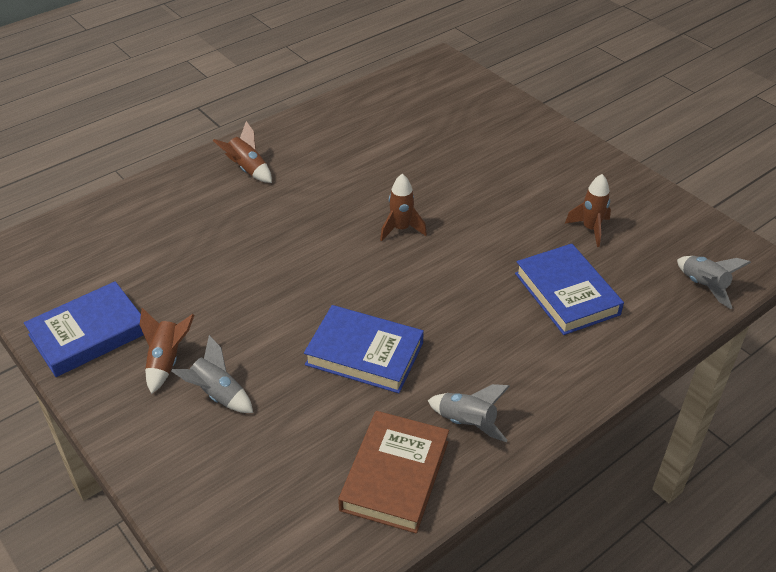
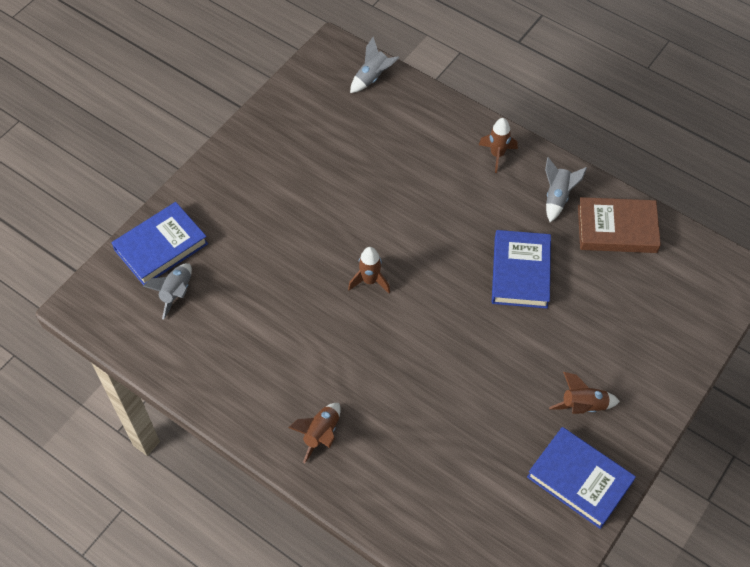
camera: 105 degrees left, 15 degrees up
(217, 395) = (599, 357): grey rocket -> grey rocket (176, 293)
(567, 294) = (409, 157): blue book -> blue book (161, 246)
(590, 229) = (328, 149): brown rocket -> brown rocket (497, 155)

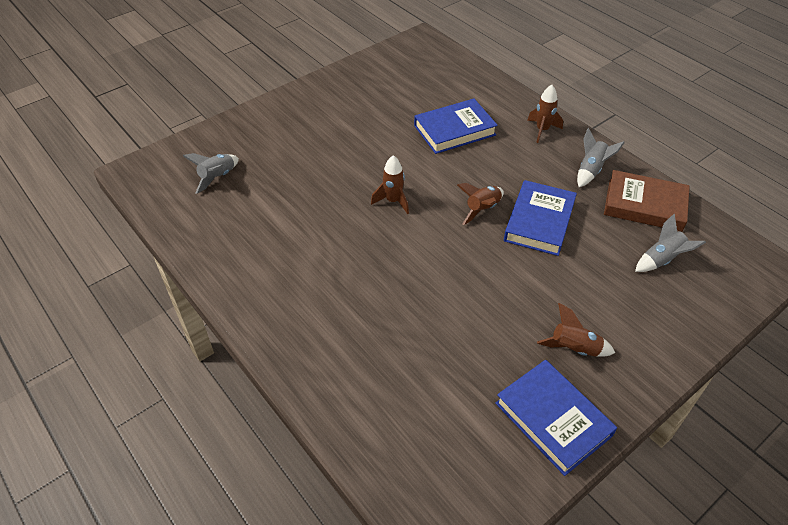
camera: 15 degrees right, 10 degrees down
(161, 246) = (221, 142): blue book -> blue book (454, 130)
(321, 434) = (298, 315): brown rocket -> brown rocket (482, 209)
(372, 78) = (448, 61): grey rocket -> grey rocket (661, 260)

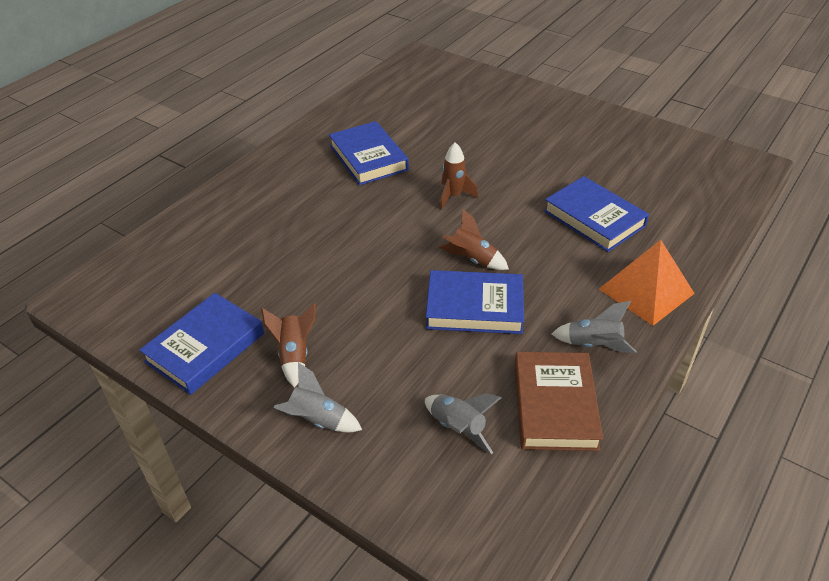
camera: 75 degrees right, 5 degrees down
(217, 177) = (433, 95): grey rocket -> grey rocket (318, 420)
(303, 247) = (368, 158): none -> blue book
(542, 130) = (646, 291): brown rocket -> orange pyramid

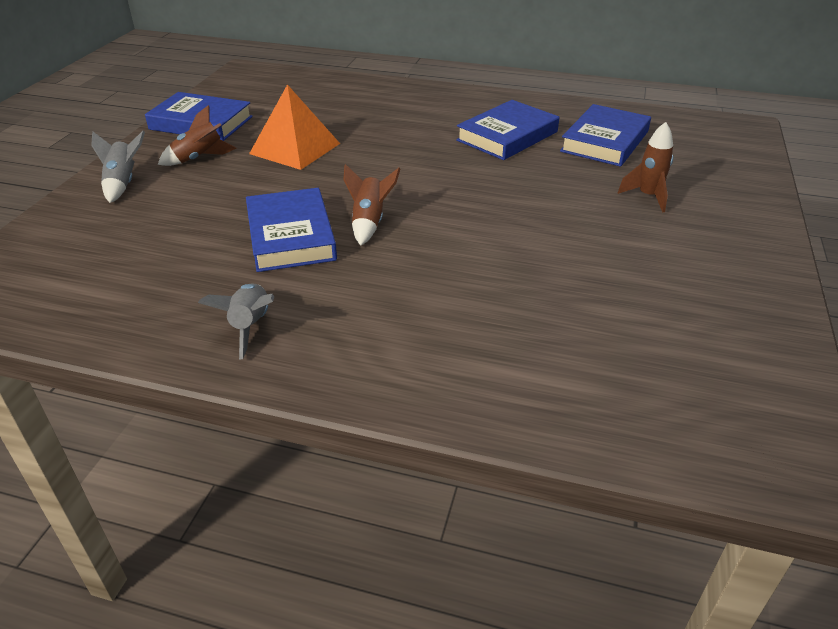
camera: 70 degrees right, 5 degrees down
(453, 196) = (476, 193): brown rocket -> brown rocket (648, 197)
(458, 428) = (115, 253): grey rocket -> none
(554, 405) = (149, 308): brown book -> none
(594, 218) = (502, 300): blue book -> blue book (605, 141)
(646, 291) = (369, 361): orange pyramid -> orange pyramid (295, 148)

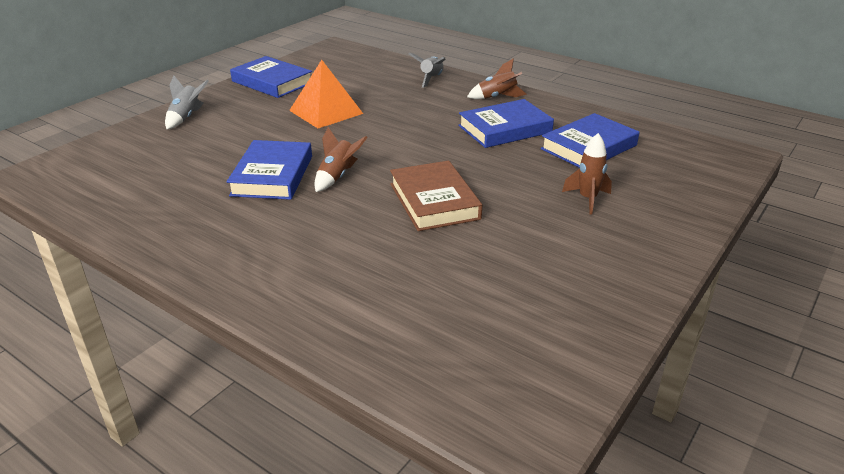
camera: 20 degrees right, 5 degrees down
(199, 158) = (251, 108): brown rocket -> brown rocket (497, 97)
(250, 326) = (196, 232): grey rocket -> grey rocket (431, 79)
(498, 230) = (434, 201): none -> brown book

